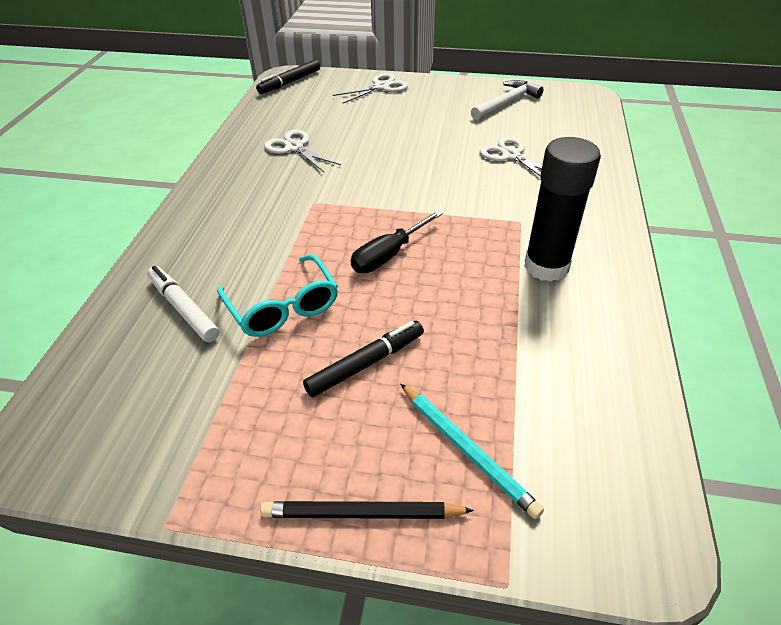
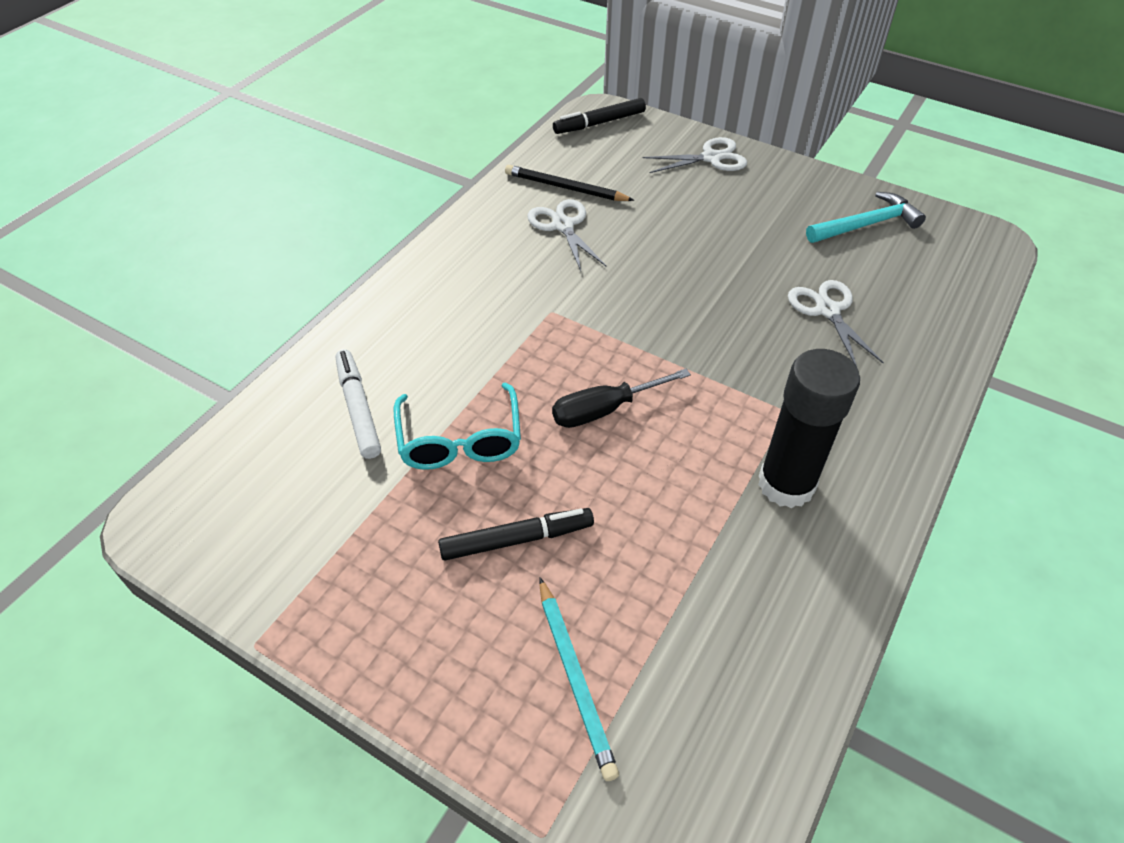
camera: 20 degrees right, 5 degrees up
(362, 513) = (437, 705): black pencil -> black pencil (565, 188)
(506, 103) = (866, 224): white hammer -> turquoise hammer

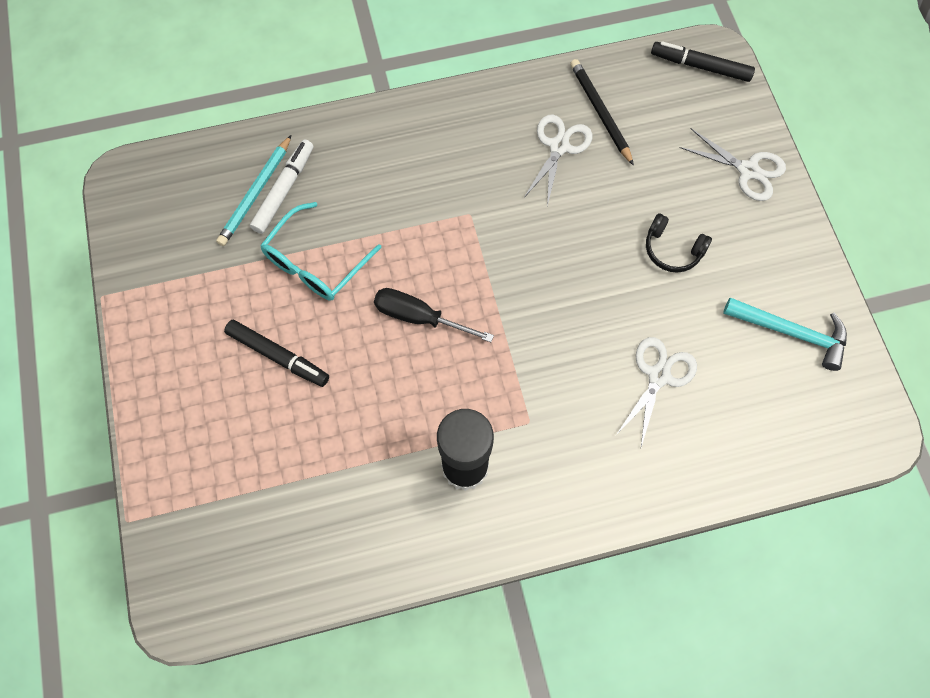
camera: 45 degrees right, 20 degrees up
(575, 678) = (222, 462): turquoise pencil -> turquoise pencil (256, 193)
(728, 232) = (672, 249): none -> black headphones

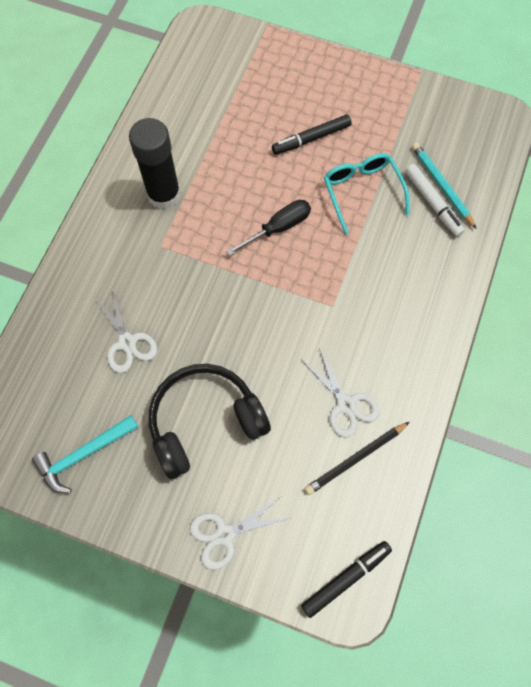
camera: 125 degrees right, 0 degrees up
(600, 112) = (355, 458): black pencil -> black pencil turned 135 degrees clockwise
(672, 249) = (205, 422): black headphones -> black headphones, size x2.08

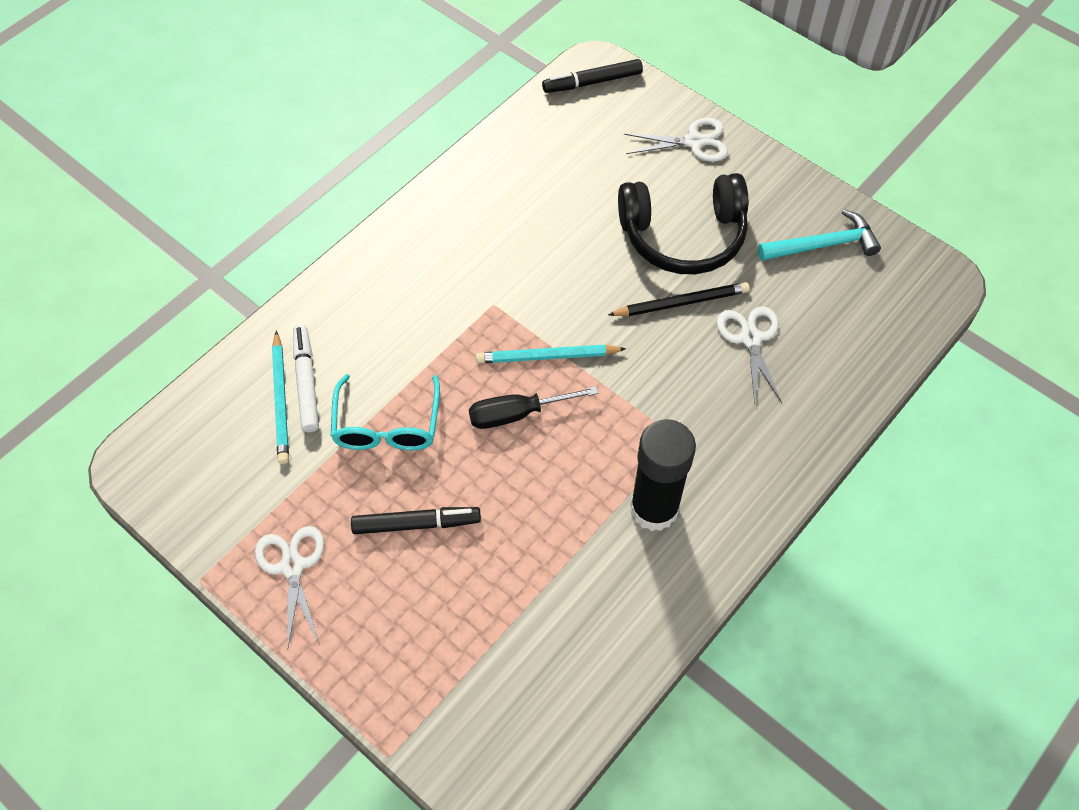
camera: 160 degrees left, 10 degrees down
(274, 277) = (547, 356): none -> turquoise pencil
(346, 404) = (526, 208): white scissors -> white scissors (292, 566)
(355, 458) = (539, 162): black pencil -> black pencil (681, 303)

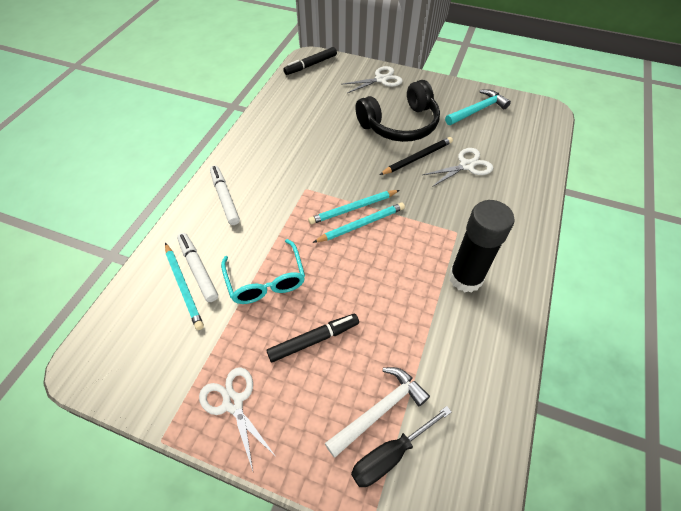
camera: 20 degrees left, 5 degrees down
(376, 286) = (225, 198): none -> white marker
(459, 635) = (380, 410): none -> white hammer
(516, 414) = (349, 247): black screwdriver -> black screwdriver (389, 455)
(547, 385) = (361, 224): none -> turquoise pencil
(750, 338) = (467, 166): white scissors -> white scissors turned 90 degrees clockwise

